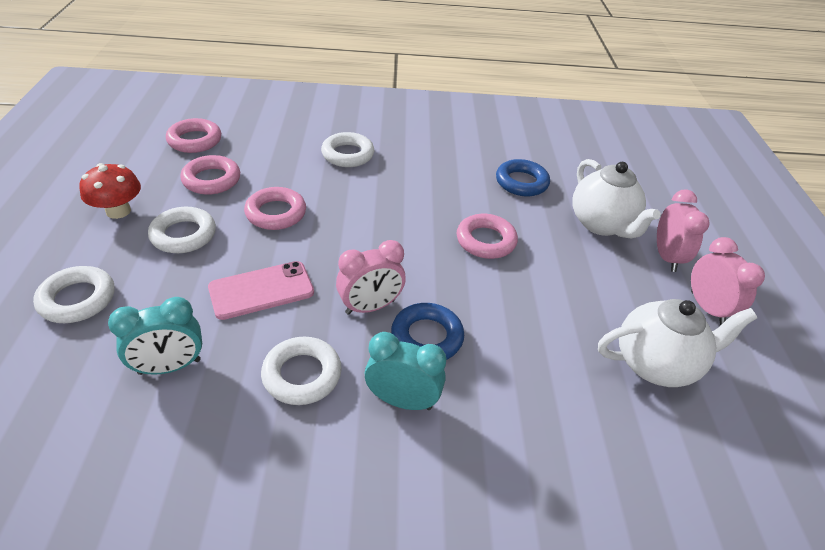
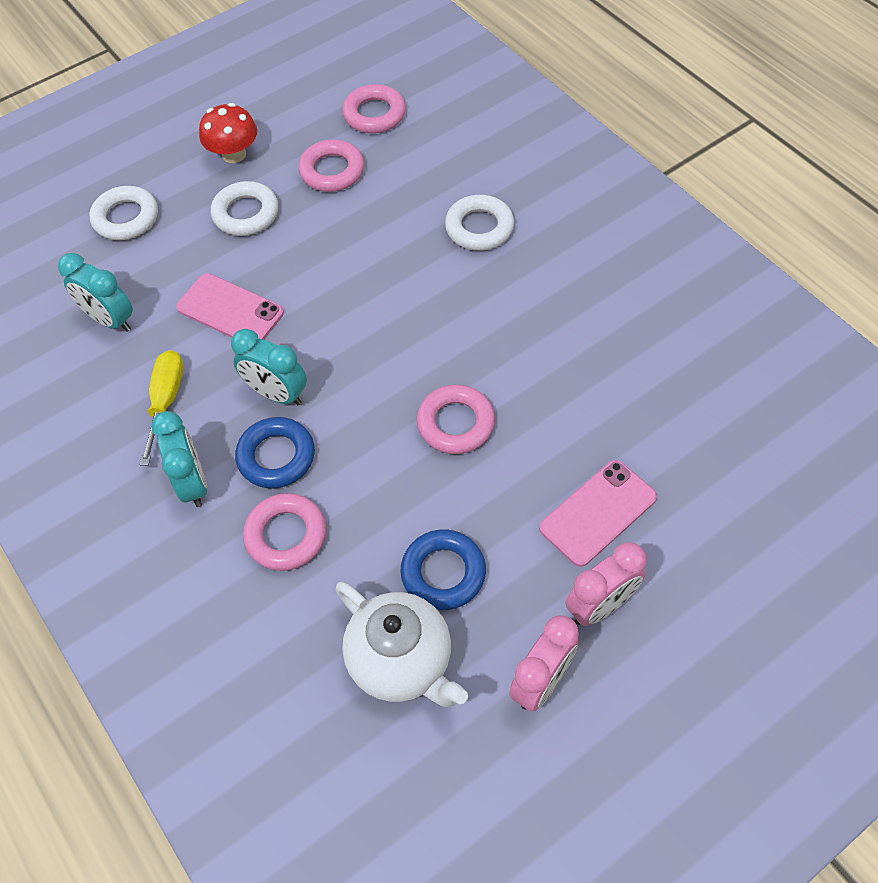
camera: 60 degrees right, 15 degrees up
(276, 213) = (332, 246): pink ring -> pink ring (286, 535)
(302, 375) = (166, 401): white ring -> yellow screwdriver
(370, 307) = (277, 394): pink clock -> turquoise clock
(521, 182) = (598, 397): blue ring -> blue ring (443, 573)
(601, 224) = (598, 513): white teapot -> pink phone

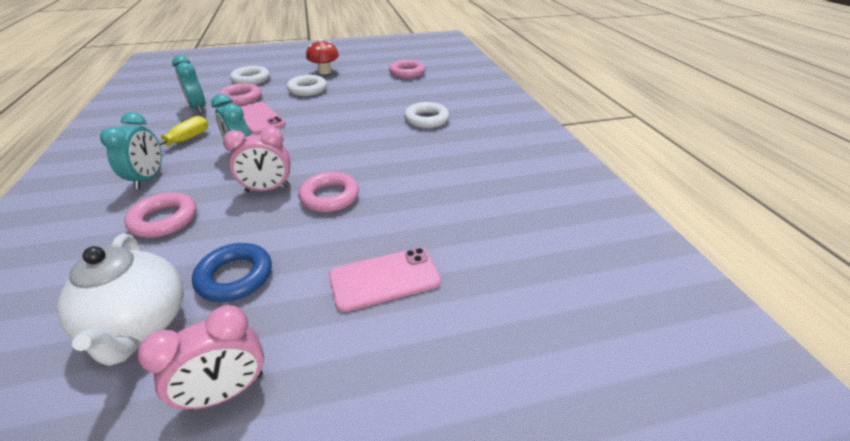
camera: 20 degrees right, 20 degrees down
(276, 456) = (207, 181): blue ring -> none
(332, 171) = (366, 85): pink ring -> pink ring (241, 99)
(600, 606) = (331, 348): pink clock -> pink clock (267, 189)

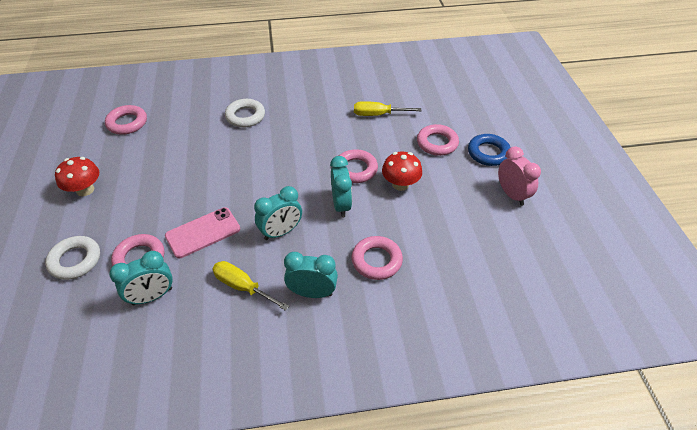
camera: 85 degrees left, 10 degrees up
(141, 326) = (477, 240): white teapot -> none
(235, 277) = (437, 206): blue ring -> blue ring (488, 153)
(267, 189) = (341, 205): pink clock -> turquoise clock
(292, 237) = (400, 184): none -> red mushroom
(307, 89) = (138, 200): white ring -> none
(384, 279) = (437, 143): pink phone -> pink ring
(450, 211) = (378, 115): none -> yellow screwdriver

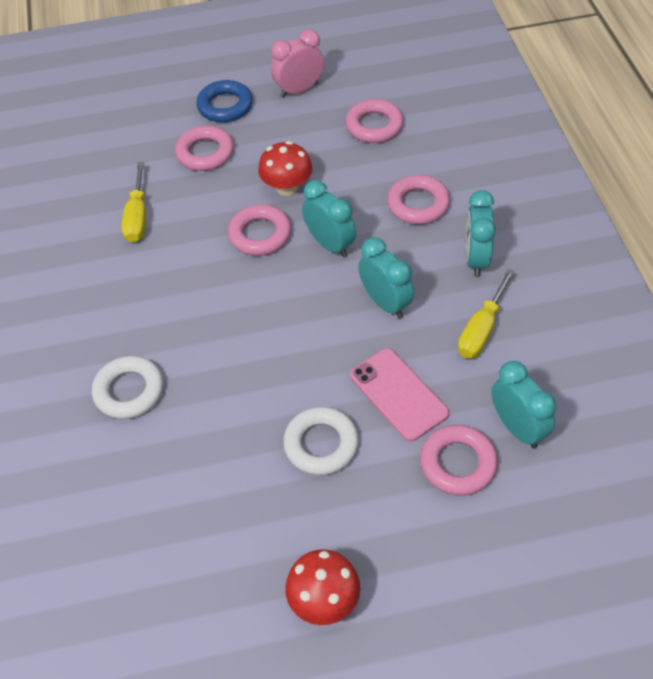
camera: 90 degrees left, 5 degrees up
(75, 260) = (477, 554): white ring -> white ring (321, 444)
(127, 123) = (136, 590): pink ring -> pink ring (374, 126)
(341, 205) = (330, 244): turquoise clock -> turquoise clock turned 60 degrees clockwise

